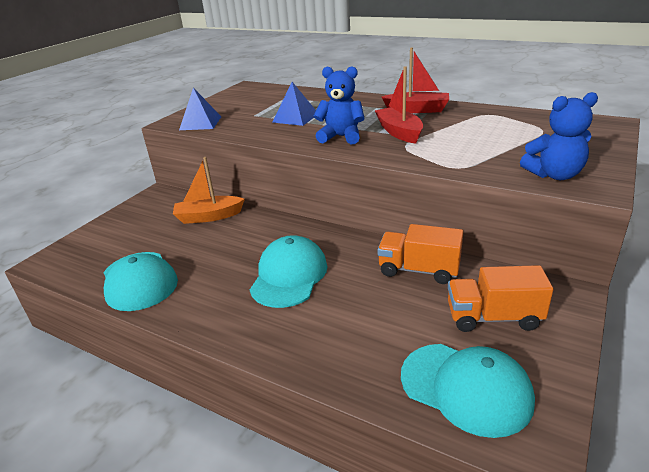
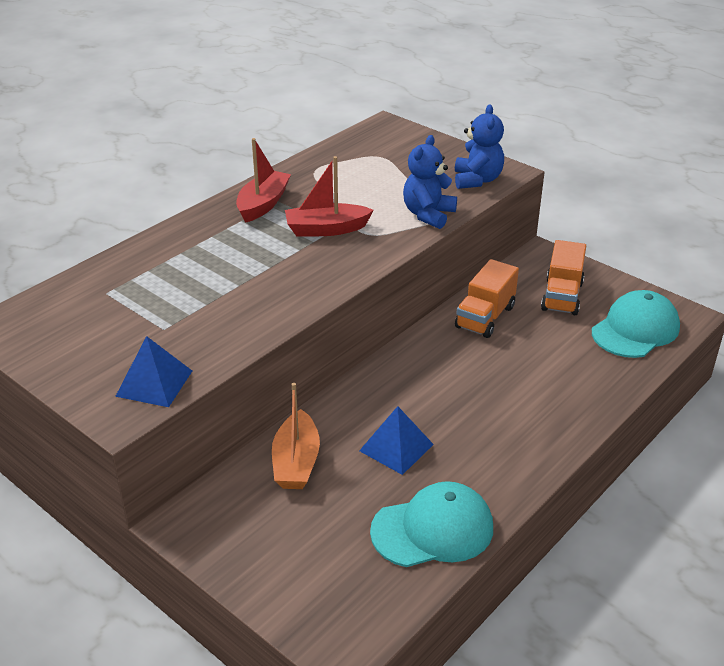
camera: 80 degrees left, 5 degrees up
(289, 276) = (465, 401): turquoise cap -> none
(295, 118) = (211, 293): blue pyramid -> blue pyramid (396, 447)
(341, 137) = (311, 268): blue teddy bear -> blue teddy bear (428, 215)

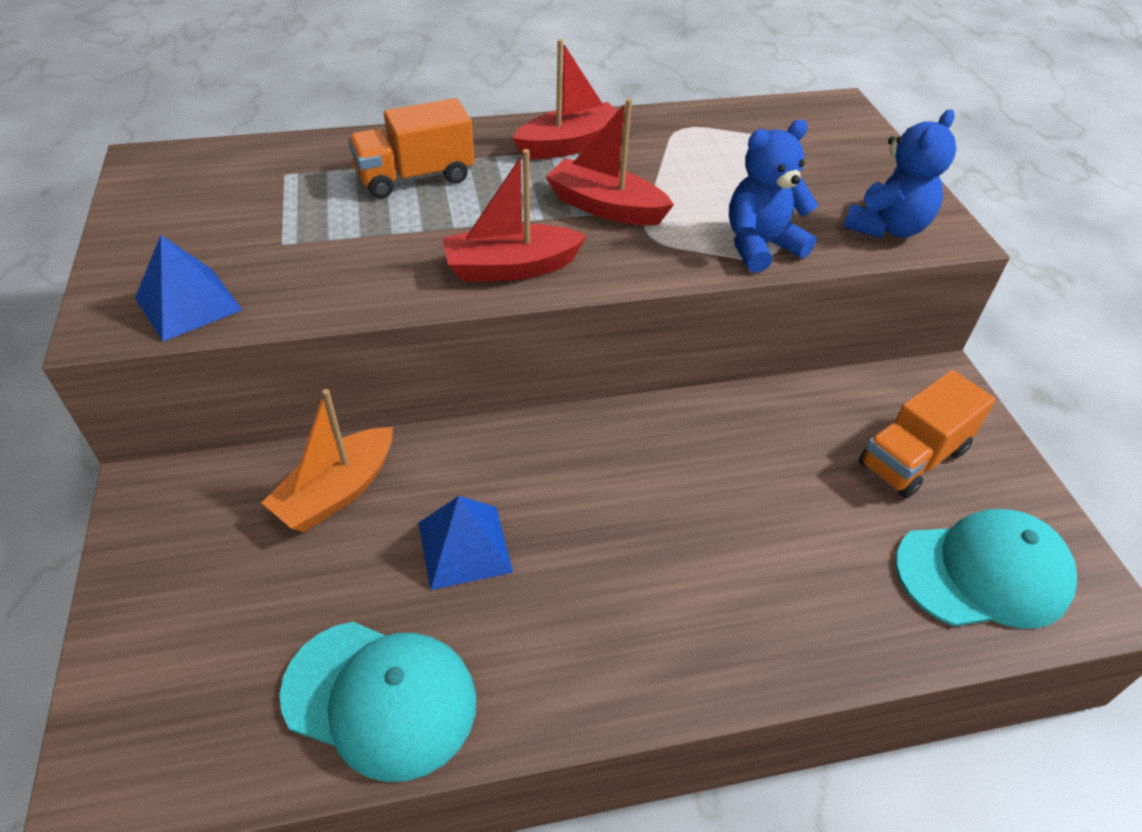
camera: 35 degrees right, 10 degrees up
(315, 281) = (511, 268): none -> red boat
(485, 317) = (768, 430): orange truck -> orange truck (415, 177)

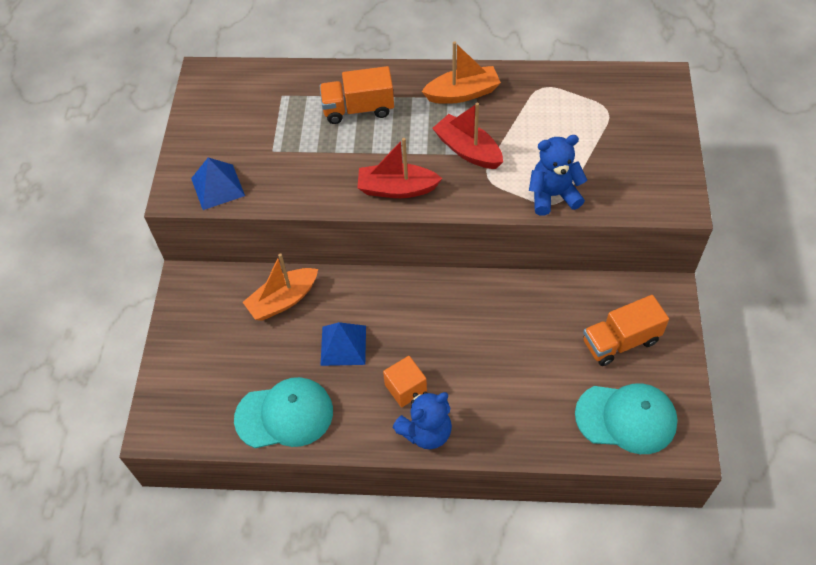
camera: 20 degrees right, 10 degrees up
(380, 698) = (284, 415): turquoise cap -> turquoise cap turned 45 degrees counterclockwise
(570, 145) = (462, 93): red boat -> orange boat
(598, 599) = (405, 388): none -> orange cube
(886, 227) = (642, 193): blue teddy bear -> blue teddy bear (426, 432)

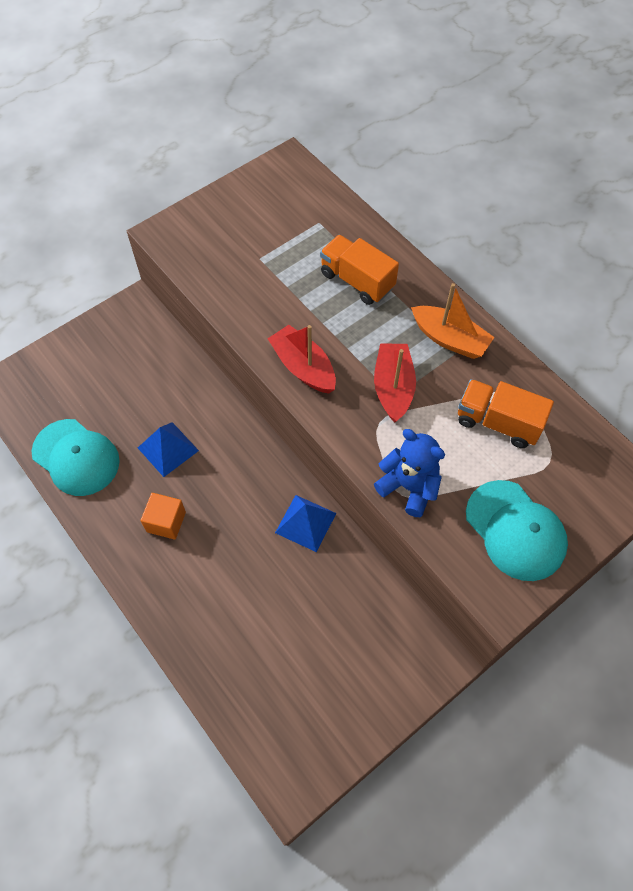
camera: 45 degrees right, 5 degrees up
(218, 186) = (193, 252): blue pyramid -> blue pyramid (306, 522)
(283, 300) = (172, 378): orange boat -> none
(426, 432) = (139, 566): blue teddy bear -> none
(620, 341) = (352, 656): orange truck -> orange truck (497, 422)
(626, 418) = (278, 716): turquoise cap -> turquoise cap (515, 530)

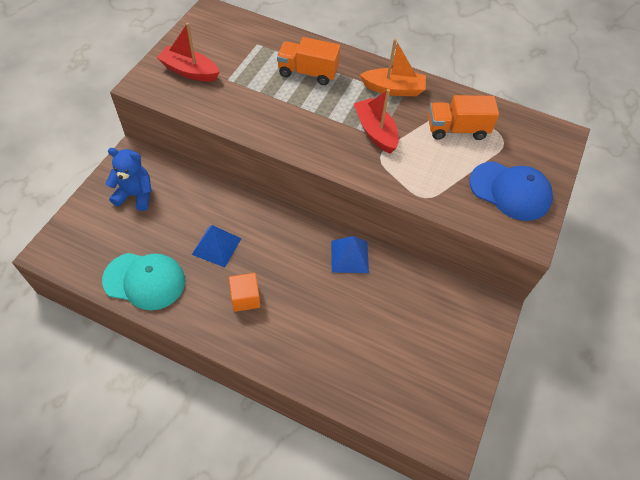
camera: 30 degrees left, 5 degrees down
(303, 367) = (304, 140): red boat -> red boat (189, 71)
(409, 487) = (426, 190): blue teddy bear -> blue teddy bear (135, 195)
(515, 530) = (510, 191): turquoise cap -> blue cap

